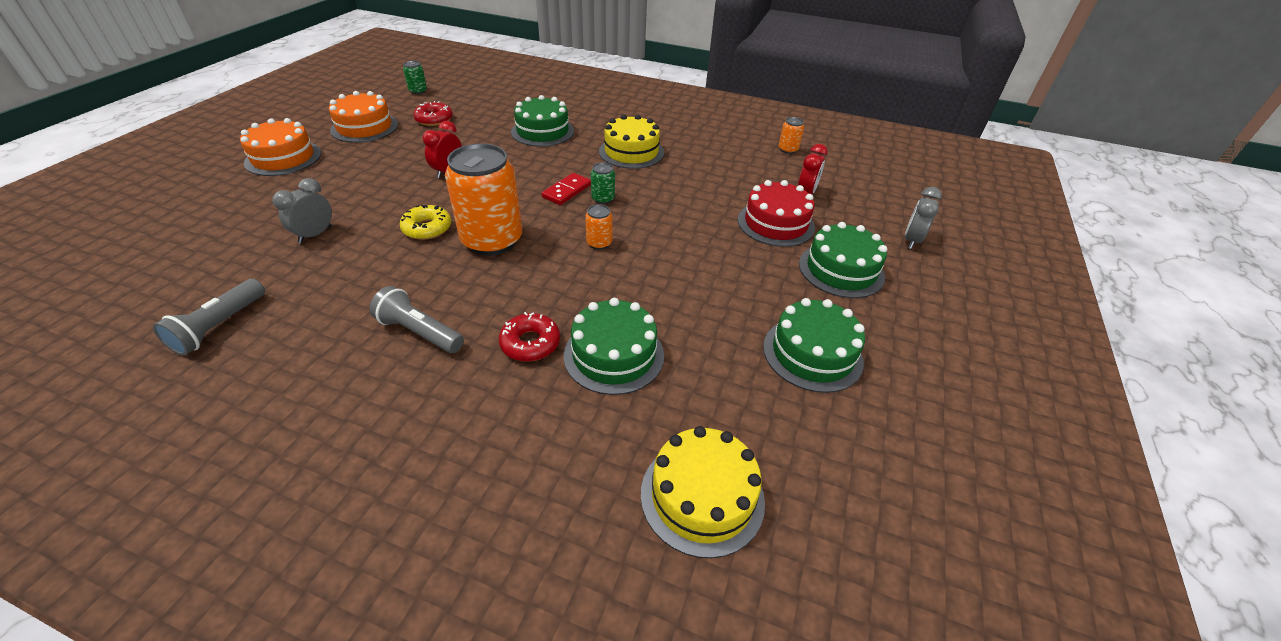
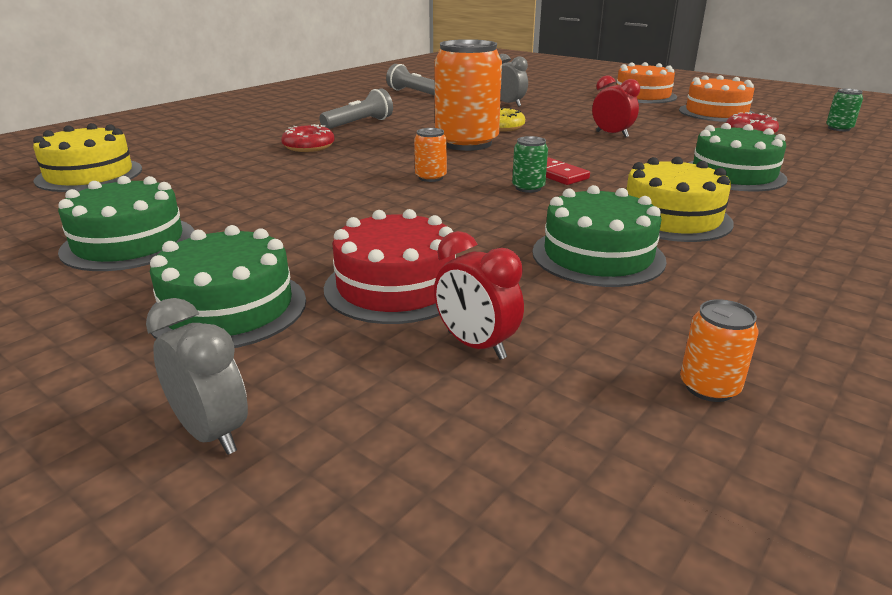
camera: 110 degrees right, 15 degrees down
(614, 355) = (259, 167): green cake -> green cake (598, 256)

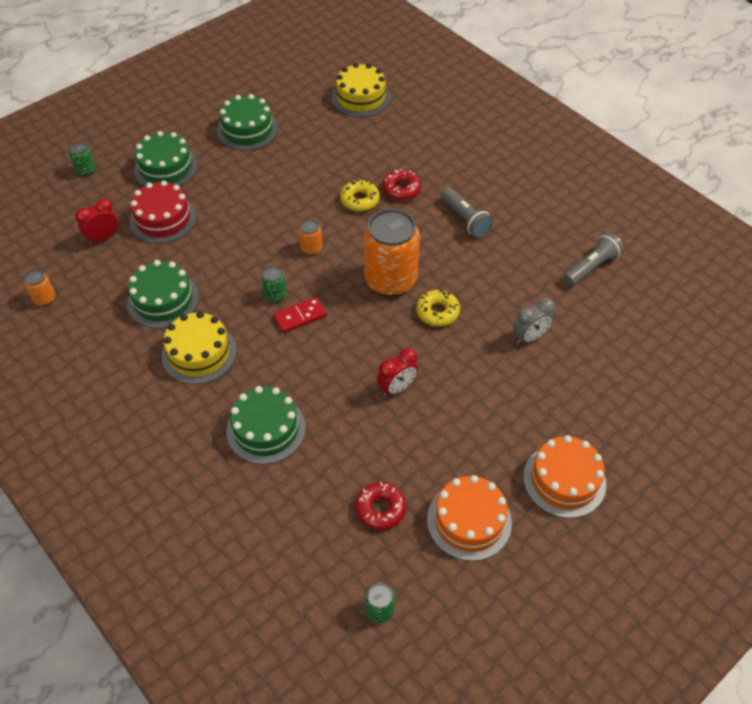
camera: 100 degrees right, 25 degrees up
(211, 433) = (86, 170): grey clock -> green can
(330, 162) = (359, 200): none -> yellow donut

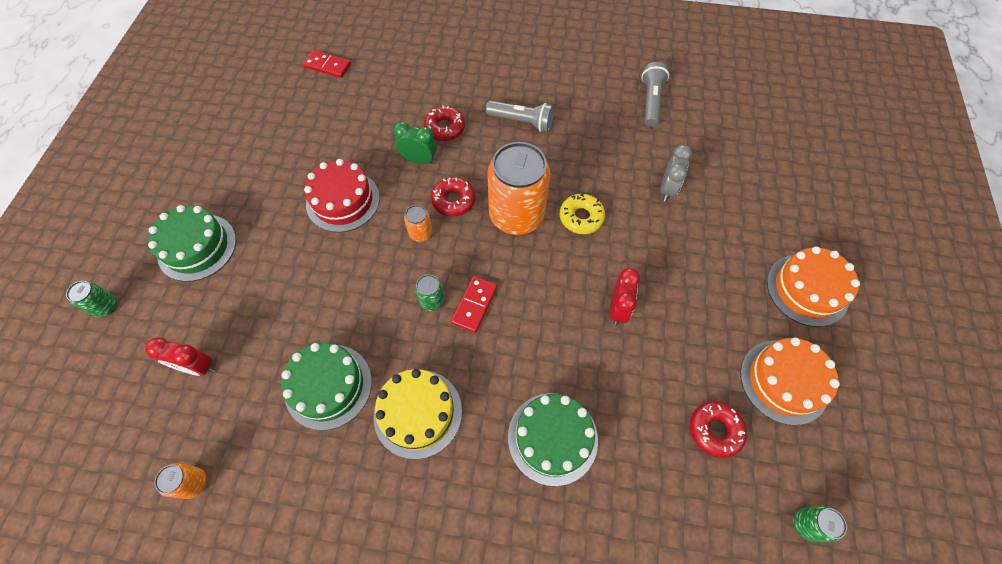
camera: 40 degrees left, 10 degrees up
(103, 238) = (198, 367): red clock -> red clock turned 90 degrees counterclockwise
(163, 219) = (245, 302): red cake -> red cake (343, 201)
(247, 130) = (247, 157): green cake -> none
(356, 242) = (453, 200): none -> red donut
(359, 200) = (419, 160): yellow donut -> green clock
(361, 97) = (327, 66): yellow cake -> red domino

